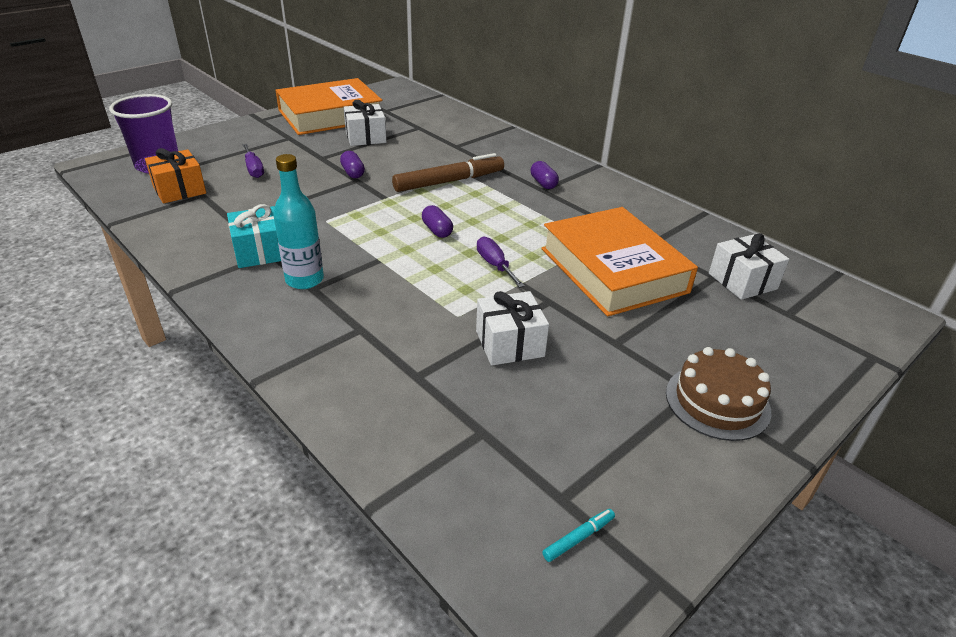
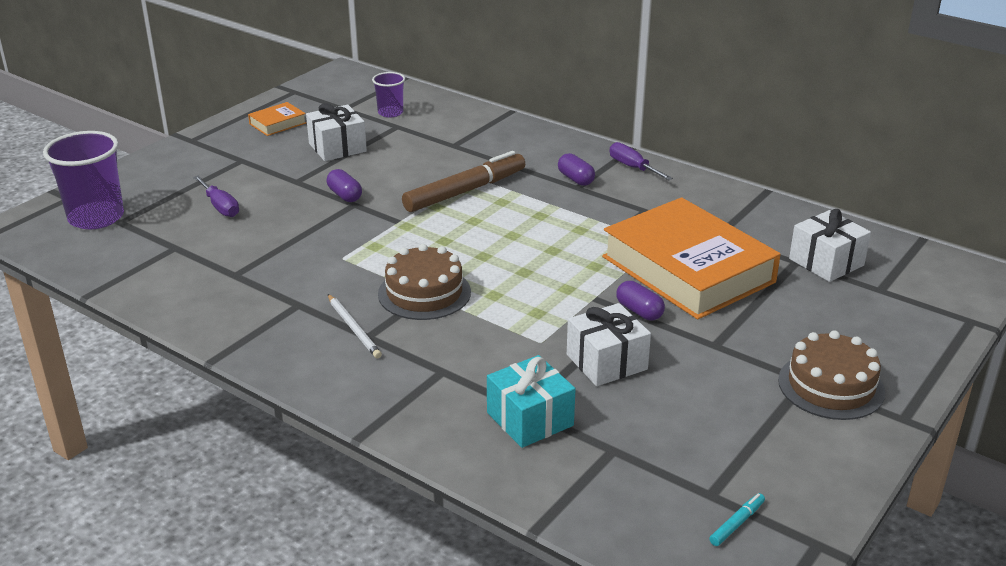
camera: 10 degrees left, 5 degrees down
(179, 190) = (143, 245): orange gift -> none
(260, 251) = (285, 304): turquoise gift -> turquoise gift (530, 419)
(304, 280) = (354, 328): turquoise bottle -> white pencil
(330, 115) = (277, 123): orange book -> orange book, size x0.40
(377, 258) = (424, 293): none -> brown cake
(418, 117) = (390, 113): none -> purple cup
(437, 230) = (477, 252): purple capsule -> purple capsule (639, 311)
(495, 265) = (558, 282): purple screwdriver -> purple screwdriver (633, 167)

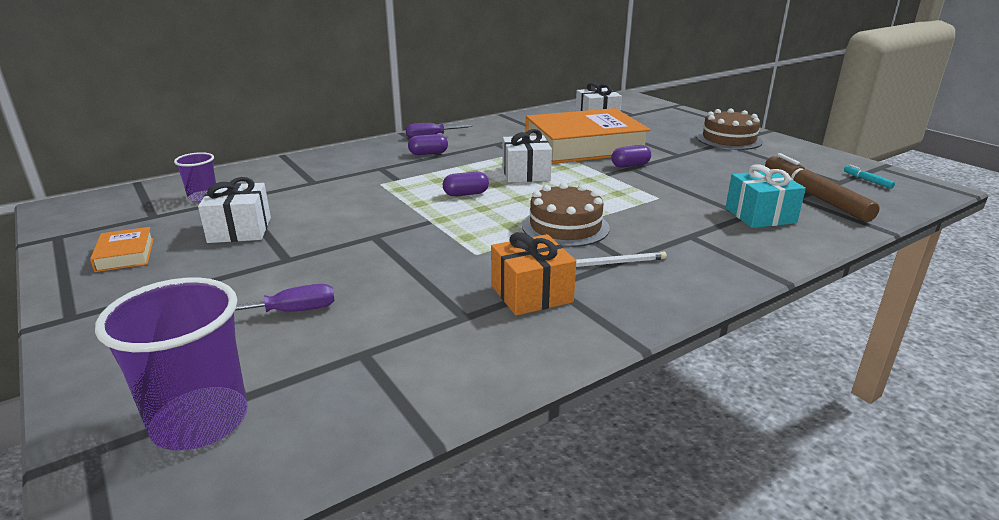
camera: 70 degrees left, 5 degrees down
(280, 297) = (531, 294): none -> orange gift
(344, 195) = (351, 238): purple capsule -> purple capsule (466, 194)
(464, 191) = (404, 190): brown marker -> brown marker (814, 196)
(606, 362) = (691, 183): white gift -> white gift (525, 173)

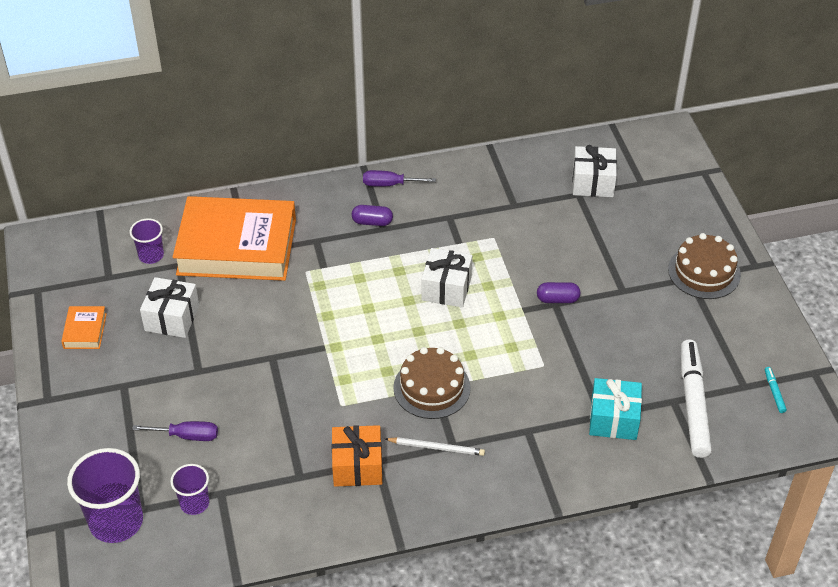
camera: 20 degrees right, 20 degrees up
(327, 372) = (194, 503): none -> purple cup
(466, 194) = (373, 311): purple capsule -> none
(584, 146) = (537, 246): orange book -> orange book (237, 246)
(814, 196) = (693, 404): brown marker -> white marker

